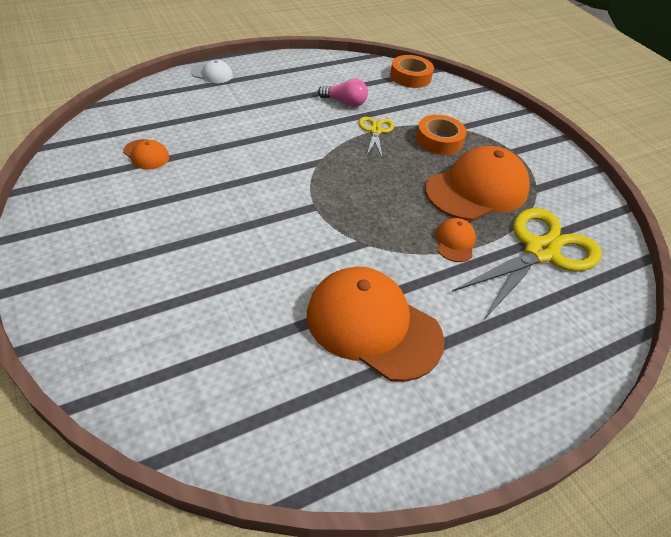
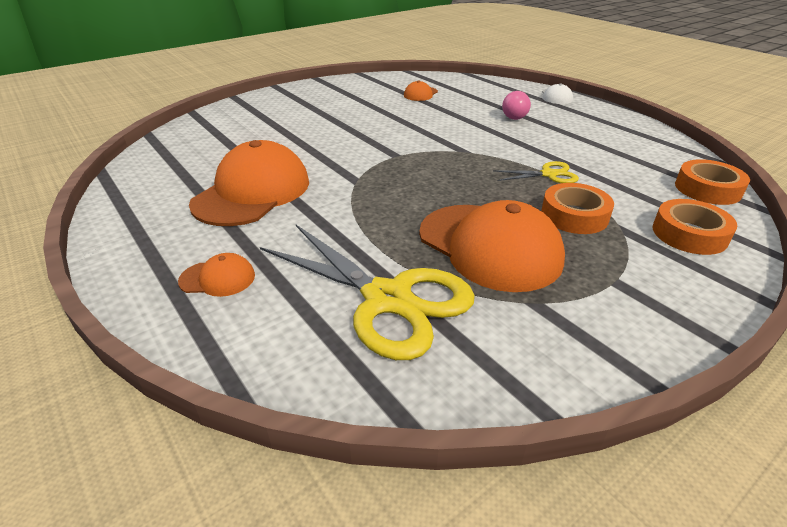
camera: 85 degrees right, 10 degrees down
(345, 102) = (586, 154): pink light bulb -> pink light bulb (513, 115)
(455, 242) = (379, 231): orange cap -> orange cap (218, 278)
(464, 106) = (689, 234): none -> orange tape

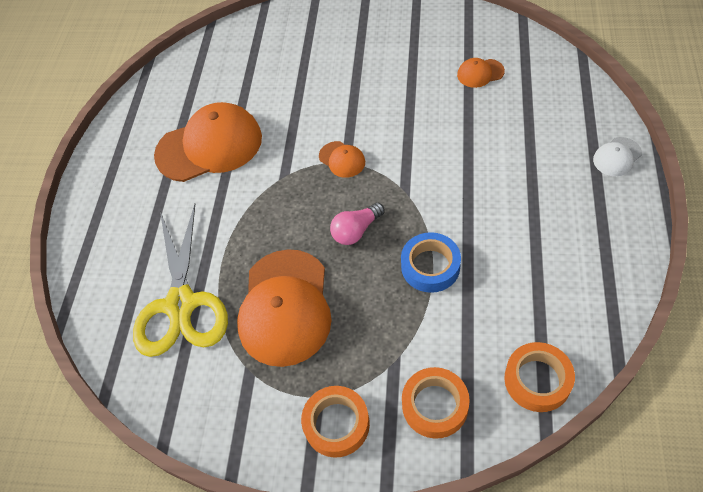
camera: 50 degrees right, 20 degrees up
(218, 278) = (122, 221): orange cap -> orange cap (342, 159)
(513, 115) = (522, 163): pink light bulb -> pink light bulb (356, 231)
(548, 174) = (430, 266): yellow scissors -> blue tape
(574, 215) = (381, 323): orange tape -> orange tape (336, 424)

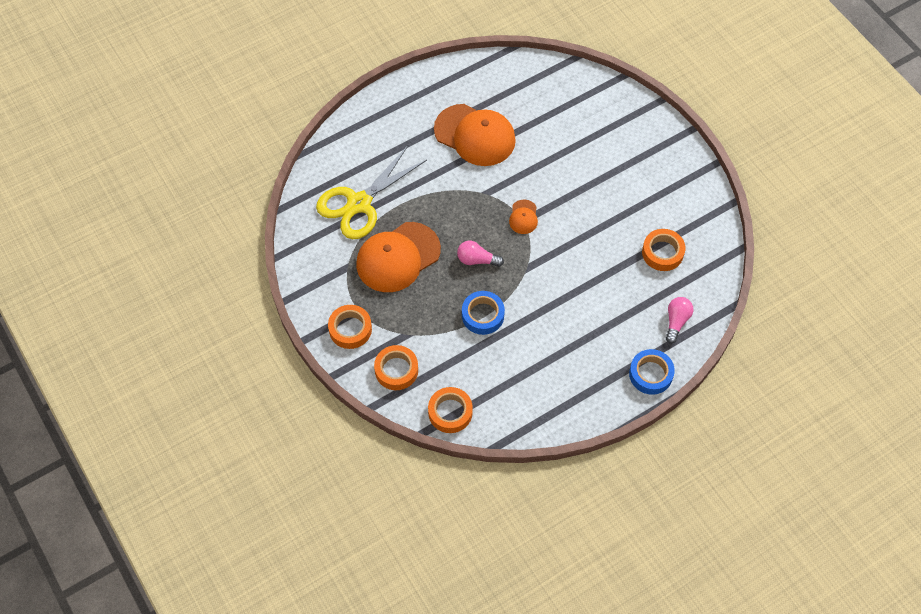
camera: 45 degrees right, 5 degrees up
(480, 73) = (662, 253): orange cap -> orange tape
(568, 104) = (676, 321): none -> pink light bulb
(617, 157) = (650, 374): white cap -> blue tape

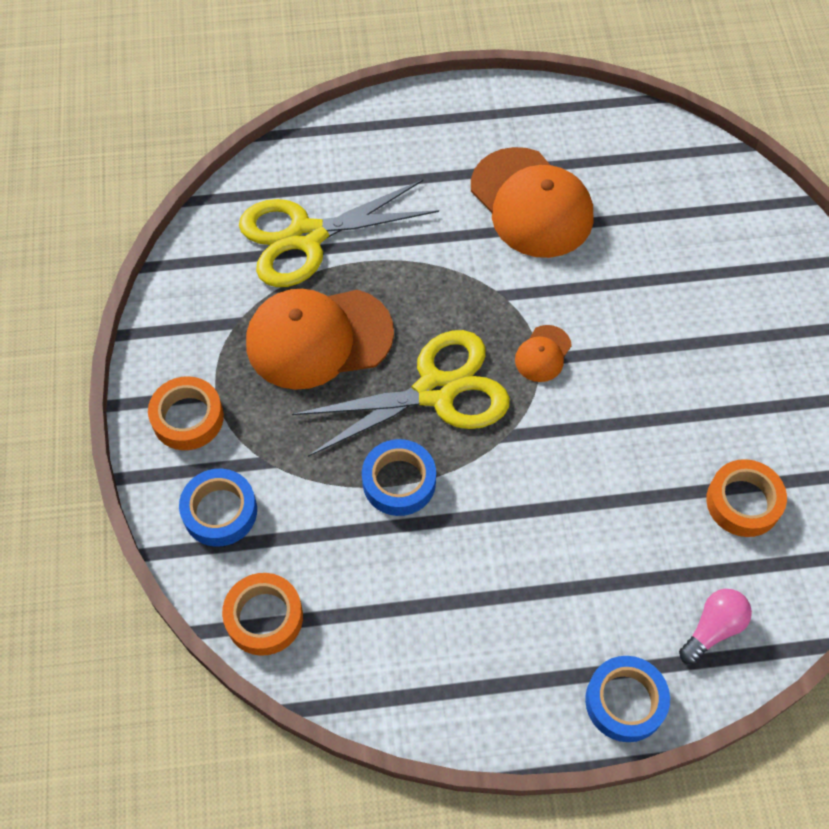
camera: 25 degrees right, 0 degrees up
(396, 370) = (220, 511): orange tape -> blue tape
(477, 260) = (436, 391): pink light bulb -> yellow scissors

